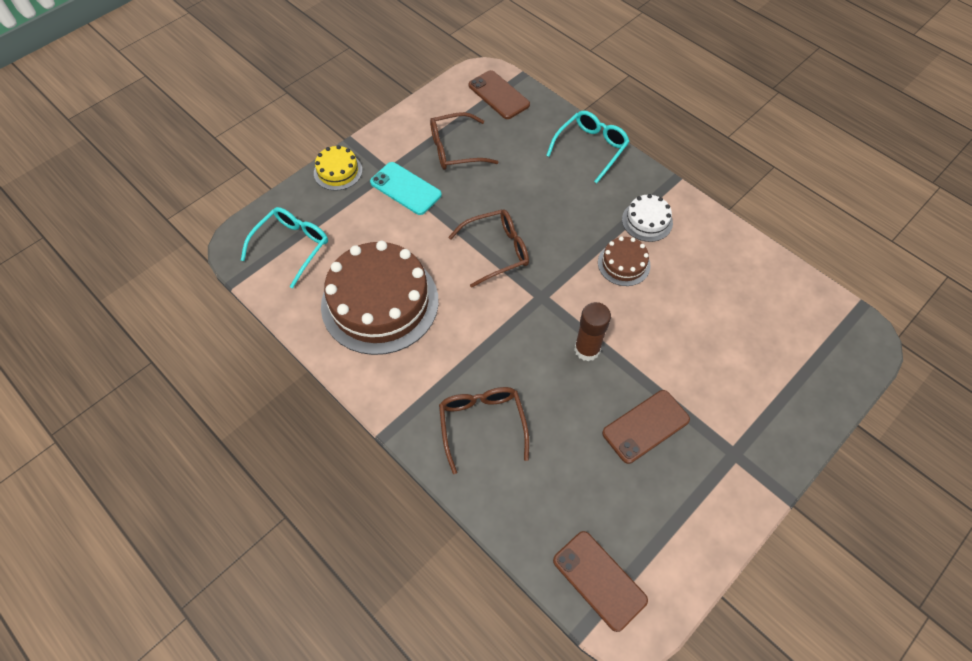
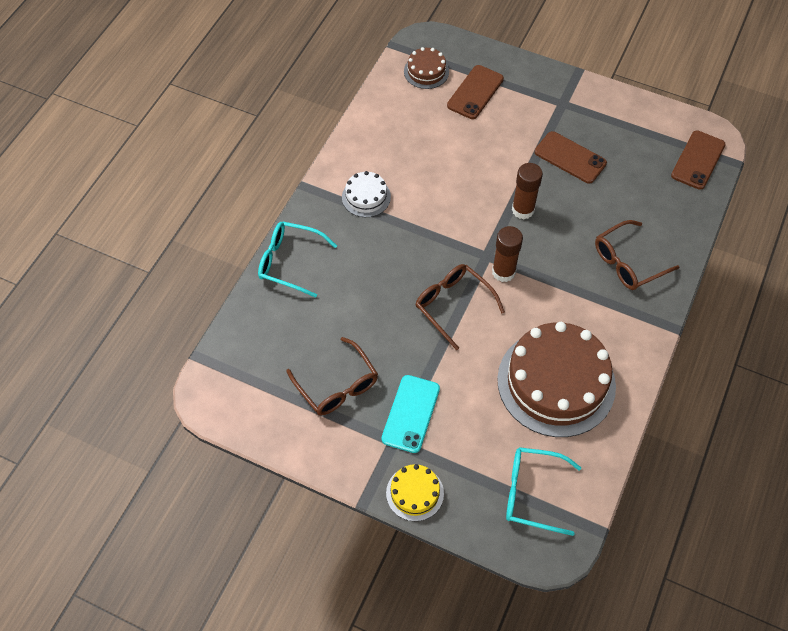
camera: 110 degrees left, 0 degrees up
(499, 95) = (238, 370): brown phone -> brown phone (475, 92)
(517, 304) = (503, 272): none -> brown glue stick
(624, 264) = (423, 204): brown cake -> brown cake (426, 71)

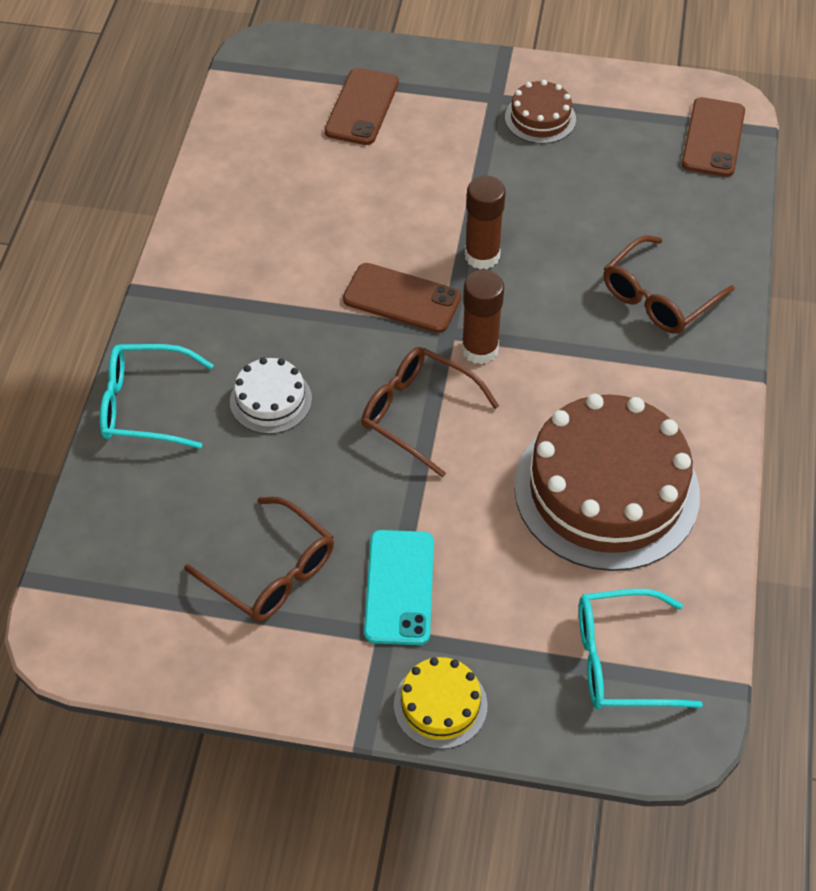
camera: 15 degrees left, 5 degrees down
(366, 197) = (238, 286): white cake -> white cake (271, 400)
(426, 71) = (280, 92): brown cake -> brown cake (540, 118)
(570, 158) = (529, 170): brown phone -> brown phone (402, 299)

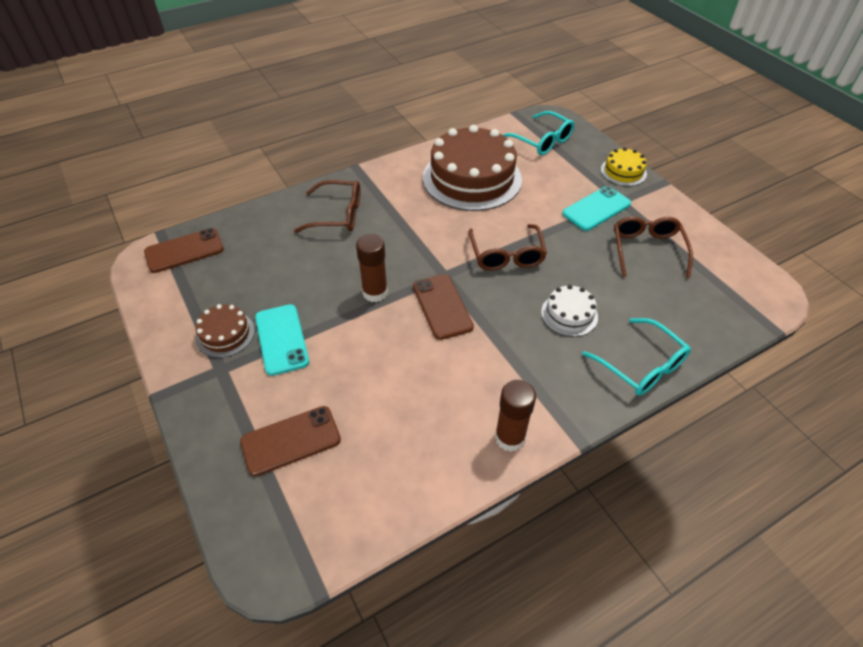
camera: 130 degrees left, 5 degrees down
(480, 349) = (442, 256): brown glue stick -> brown glue stick (510, 438)
(490, 153) = (281, 339): none -> turquoise phone

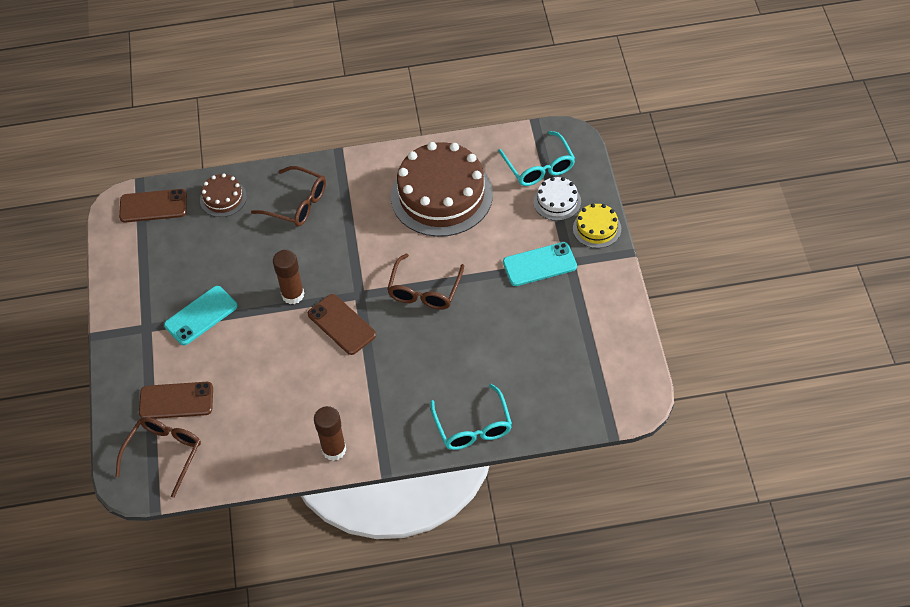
camera: 25 degrees right, 5 degrees up
(225, 334) = (160, 298): brown cake -> brown cake (223, 198)
(281, 339) = (201, 316): turquoise phone -> turquoise phone turned 45 degrees clockwise
(442, 306) = (342, 324): brown phone -> brown phone turned 45 degrees counterclockwise
(569, 314) = (443, 364): white cake -> white cake (557, 201)
(647, 250) = (556, 322): brown glasses -> brown glasses (164, 454)

